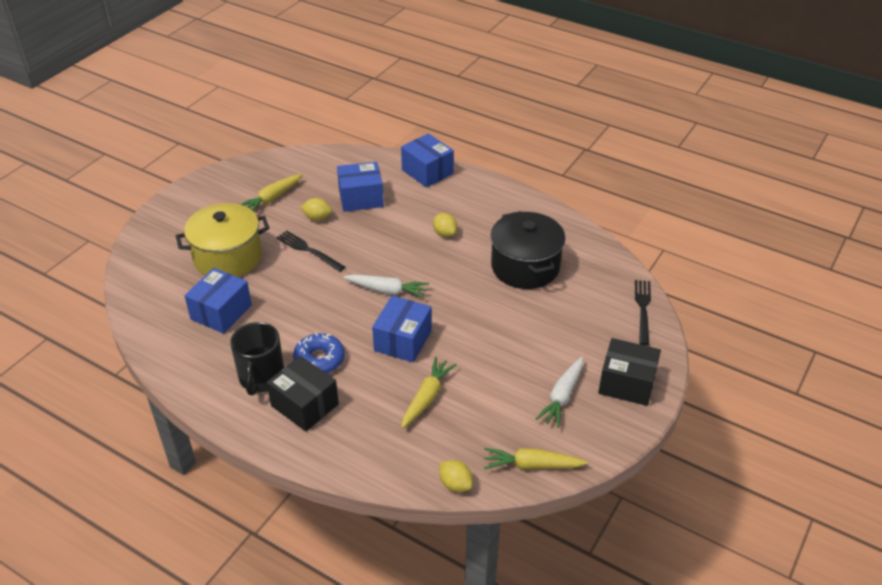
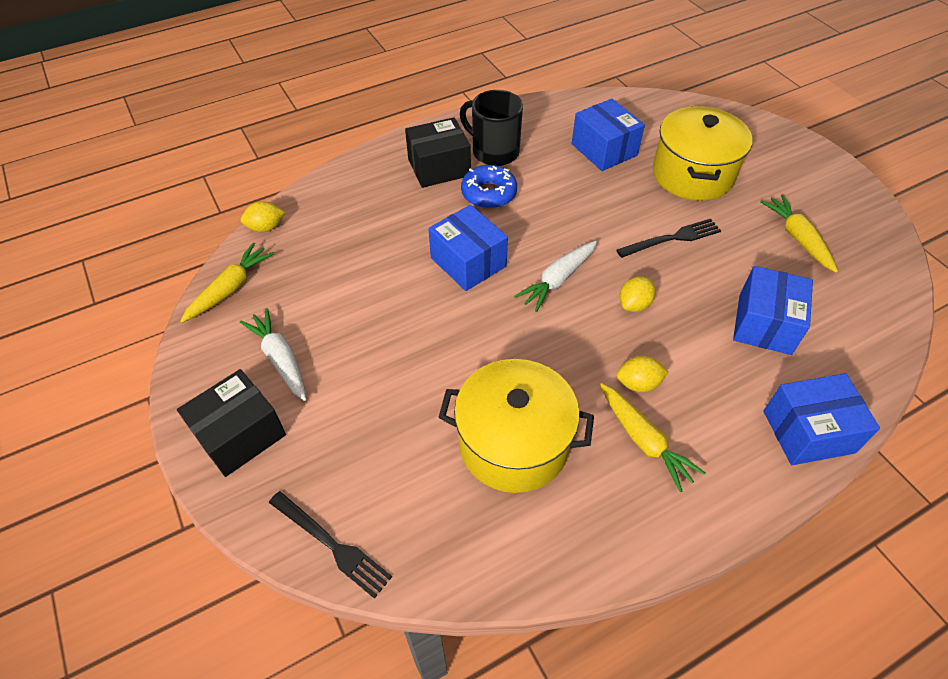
camera: 120 degrees right, 10 degrees up
(317, 218) = (736, 266): yellow lemon -> yellow lemon (634, 304)
(426, 397) = (377, 249): yellow carrot -> yellow carrot (643, 440)
(525, 267) = (513, 443): black pot -> yellow pot

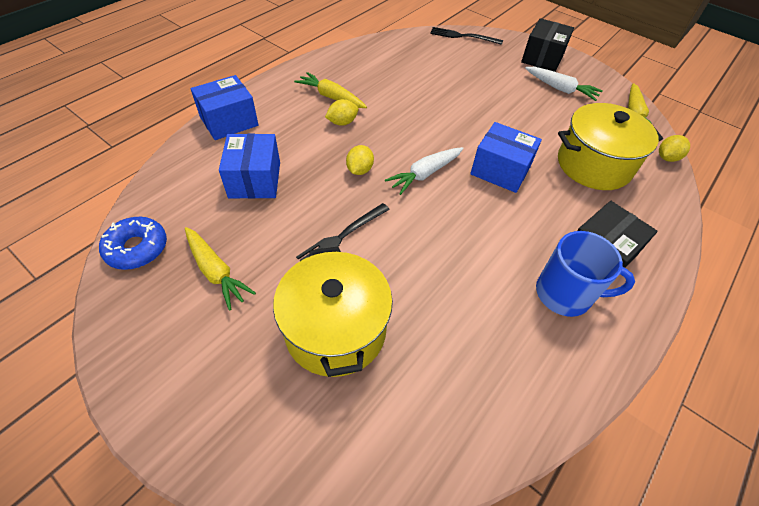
camera: 155 degrees right, 0 degrees up
(489, 193) = (531, 238): blue donut -> blue donut (137, 248)
(494, 151) = (565, 294): black mug -> blue mug
(513, 443) = (403, 82): yellow pot -> yellow pot (593, 165)
(558, 280) = (425, 174): white carrot -> white carrot turned 150 degrees counterclockwise
(604, 150) = (450, 338): blue box -> none

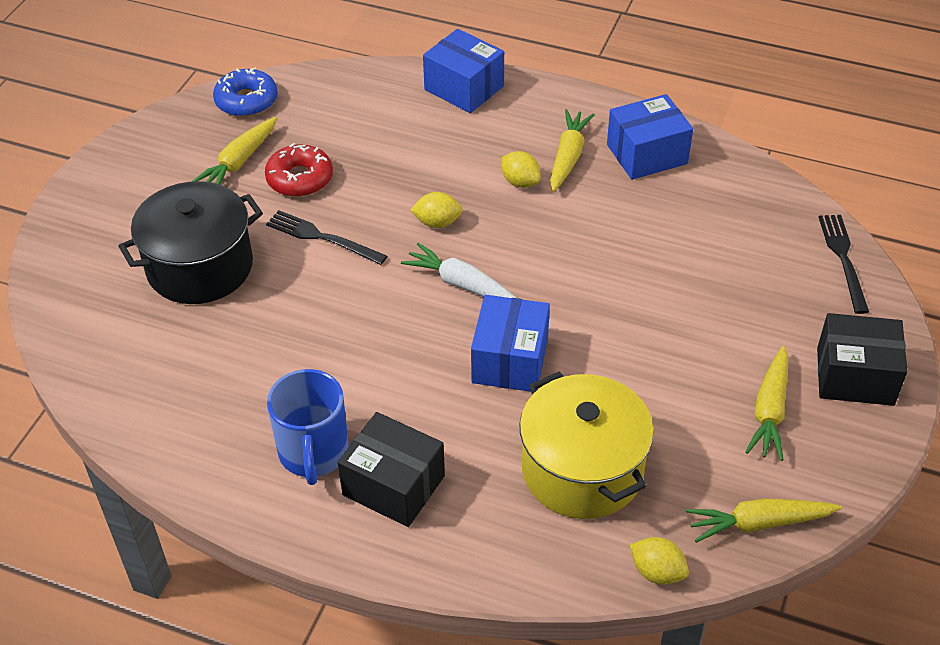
camera: 75 degrees right, 5 degrees down
(255, 180) = (376, 143): blue box -> blue box (647, 154)
(265, 234) = (300, 178): none -> red donut
(335, 330) = (200, 267): yellow pot -> black pot
(560, 89) = (770, 411): white carrot -> yellow carrot

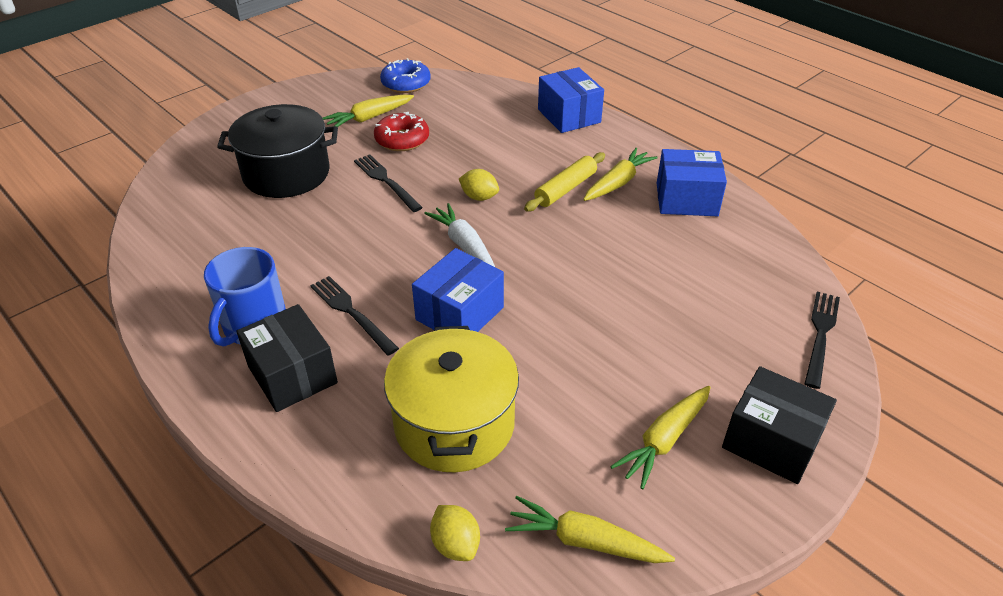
camera: 25 degrees right, 5 degrees down
(402, 400) = (351, 312): none -> black fork
(520, 182) = (565, 189): yellow lemon -> yellow rolling pin

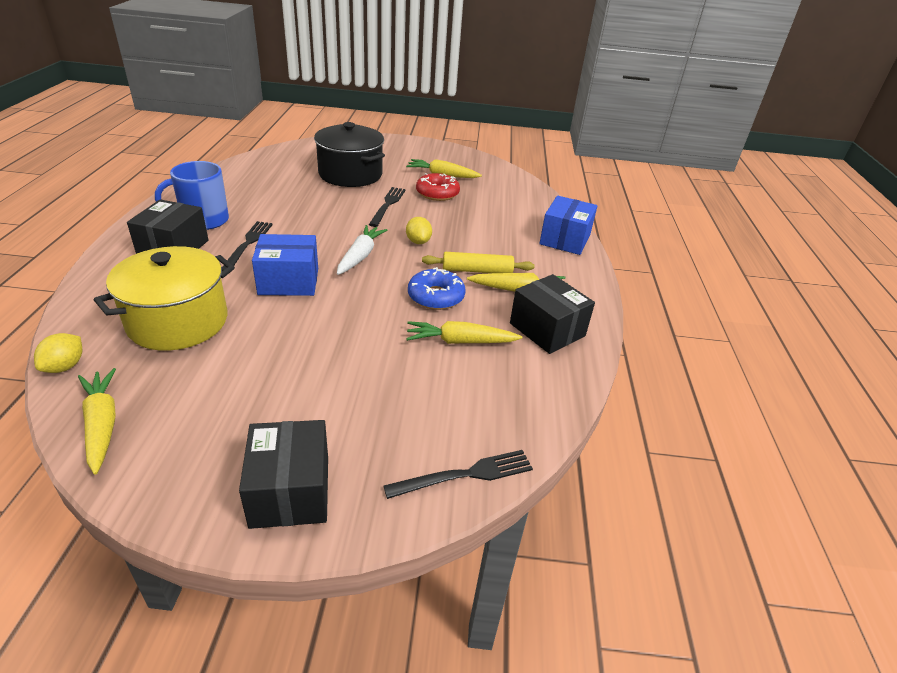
camera: 45 degrees right, 5 degrees down
(406, 83) = (497, 172): blue donut -> blue donut (436, 296)
(664, 440) = (240, 425): yellow carrot -> yellow carrot (460, 341)
(686, 199) = (547, 329): blue box -> black box

